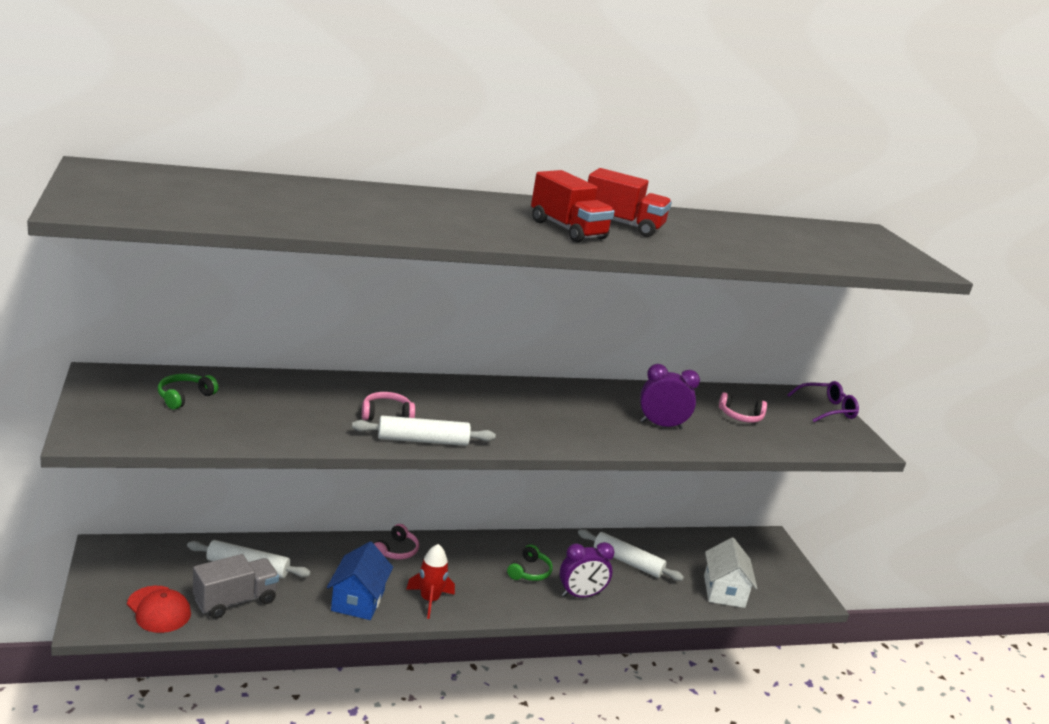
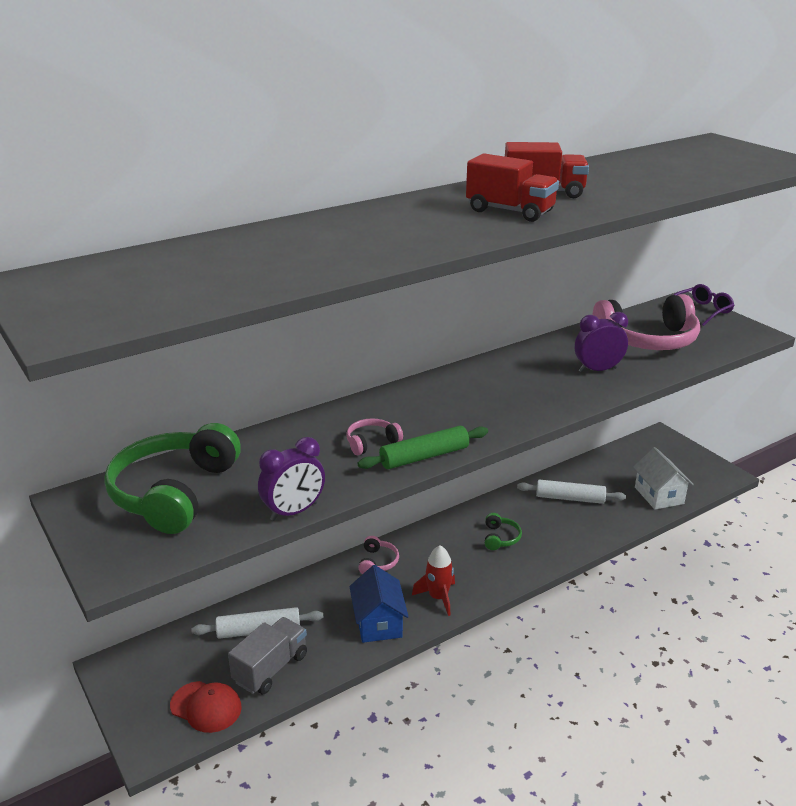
camera: 15 degrees left, 5 degrees up
(184, 397) = (174, 492): green headphones -> green headphones, size x2.28
(423, 441) = (424, 457): white rolling pin -> green rolling pin
(580, 595) = (555, 543): purple clock -> purple clock (294, 512)
(740, 416) = (648, 340): pink headphones -> pink headphones, size x2.28

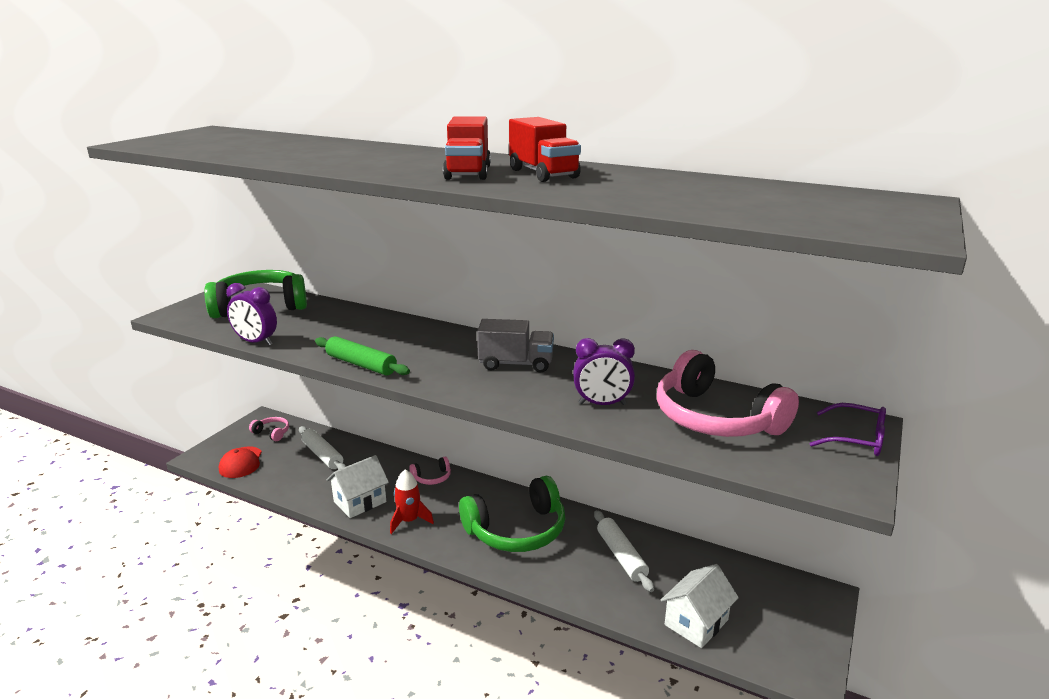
camera: 60 degrees right, 5 degrees down
(270, 668) = (287, 473): grey truck -> grey truck (516, 364)
(371, 442) = (367, 342): pink headphones -> pink headphones (272, 433)
(378, 623) = (360, 502): blue house -> white house
(500, 538) = (517, 530): green headphones -> green headphones, size x2.28
(597, 370) = (602, 404): purple clock -> purple clock turned 135 degrees clockwise

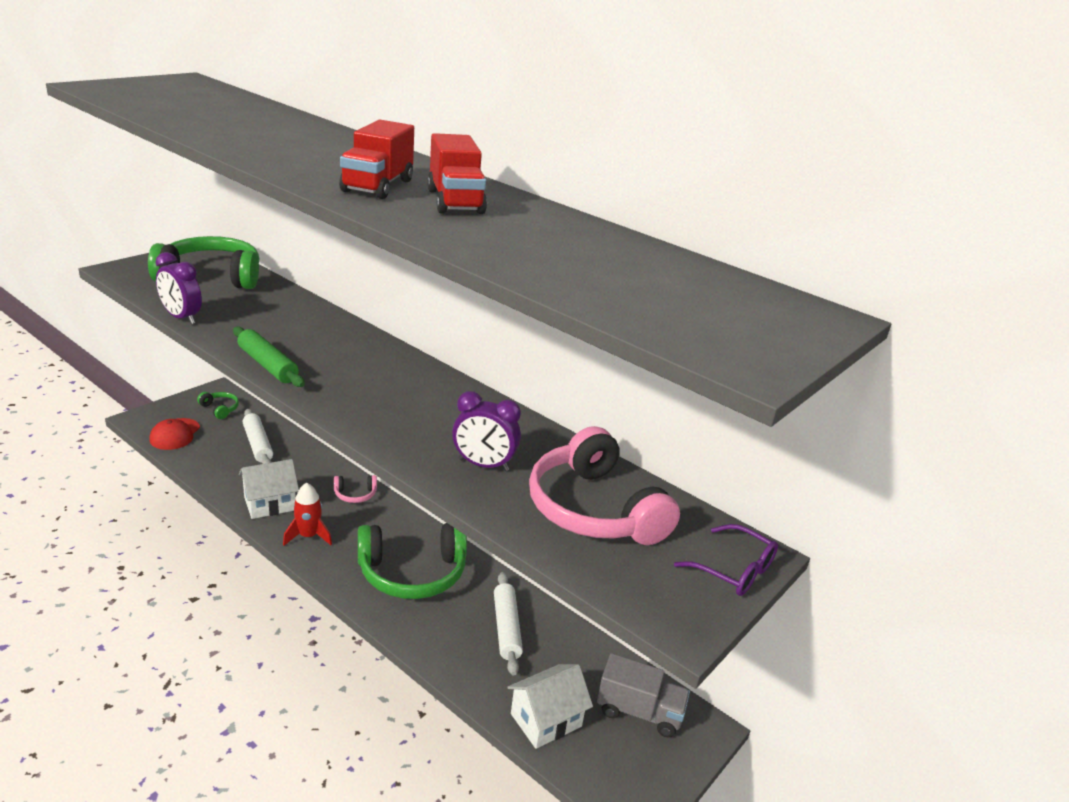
camera: 10 degrees right, 5 degrees up
(272, 433) = (220, 409): pink headphones -> green headphones
(516, 364) = (425, 398): grey truck -> grey truck (639, 712)

